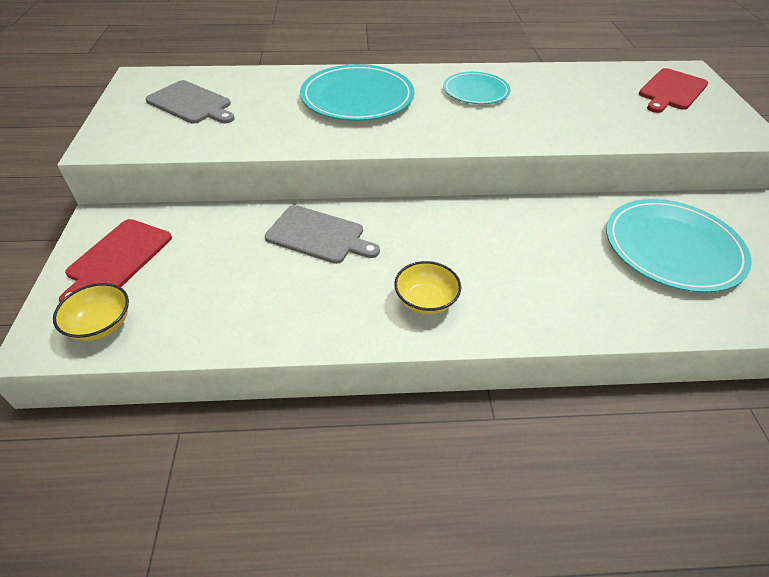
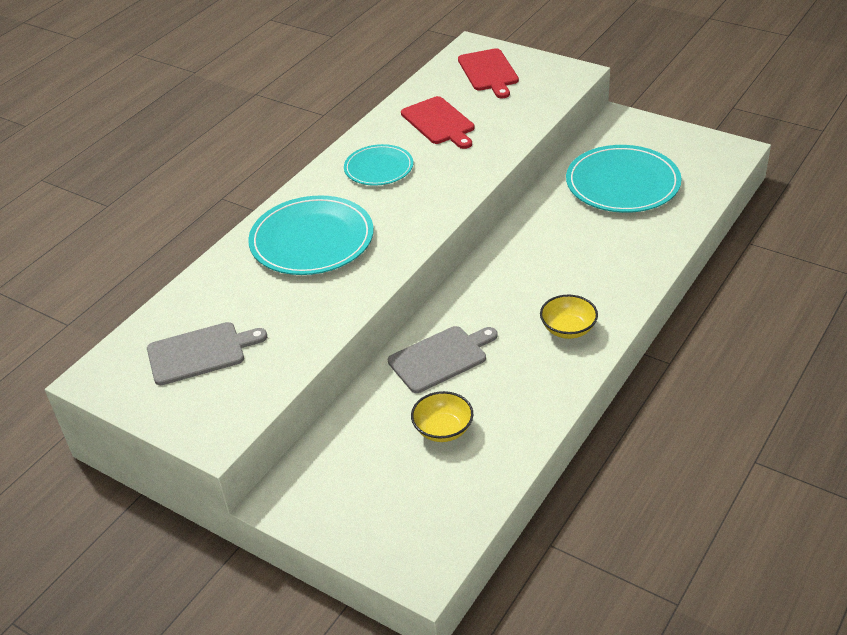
camera: 50 degrees left, 5 degrees down
(101, 325) = (434, 530): yellow bowl -> yellow bowl (443, 429)
(117, 258) = (351, 499): red cutting board -> red cutting board (439, 122)

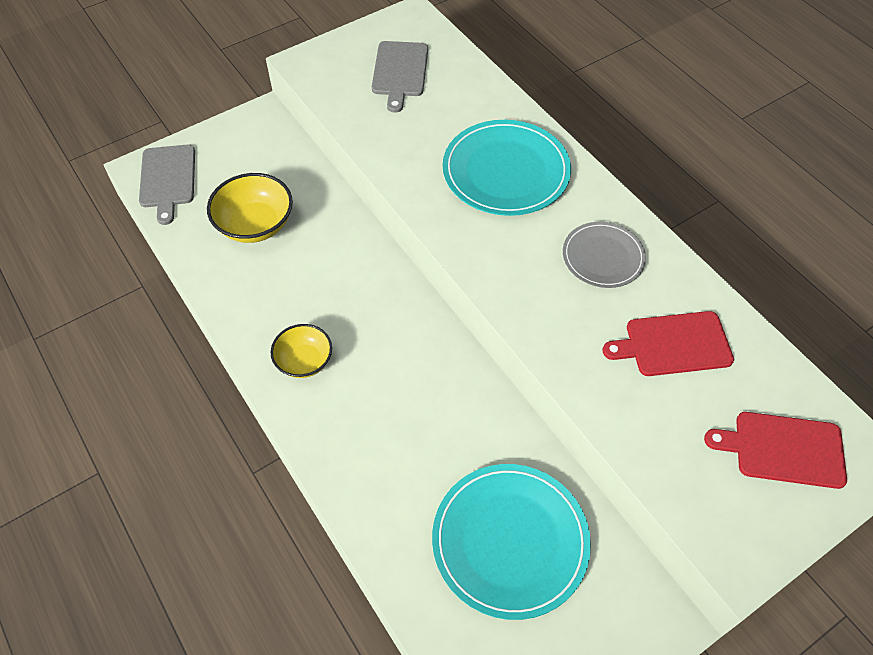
camera: 110 degrees right, 15 degrees up
(379, 168) = (603, 257): turquoise plate -> grey plate
(441, 358) = (335, 252): grey cutting board -> grey cutting board (168, 179)
(443, 429) = (255, 224): yellow bowl -> yellow bowl, size x1.53

